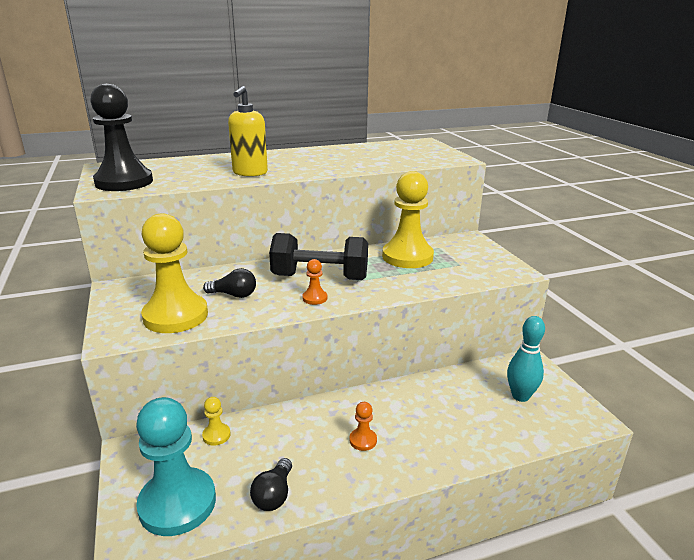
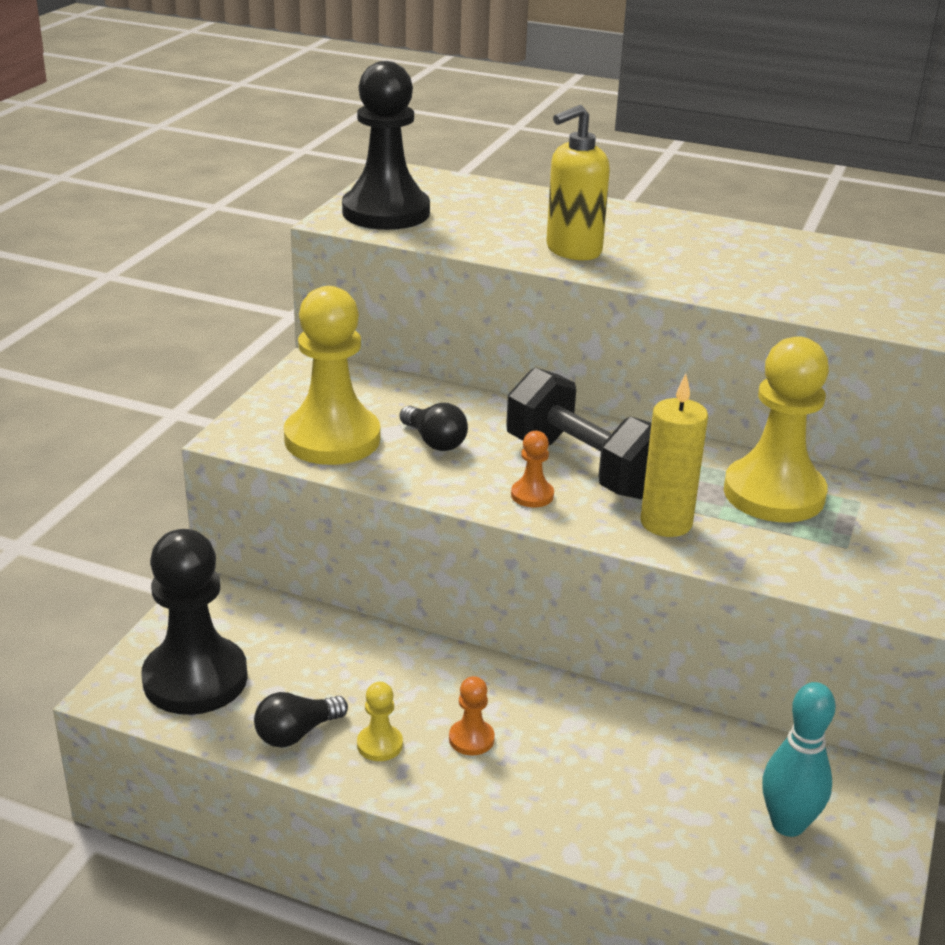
camera: 40 degrees right, 5 degrees up
(177, 503) = (195, 679): turquoise pawn -> black pawn
(216, 435) = (310, 629): yellow pawn -> yellow pawn (379, 744)
(386, 284) = (666, 523): none -> yellow candle

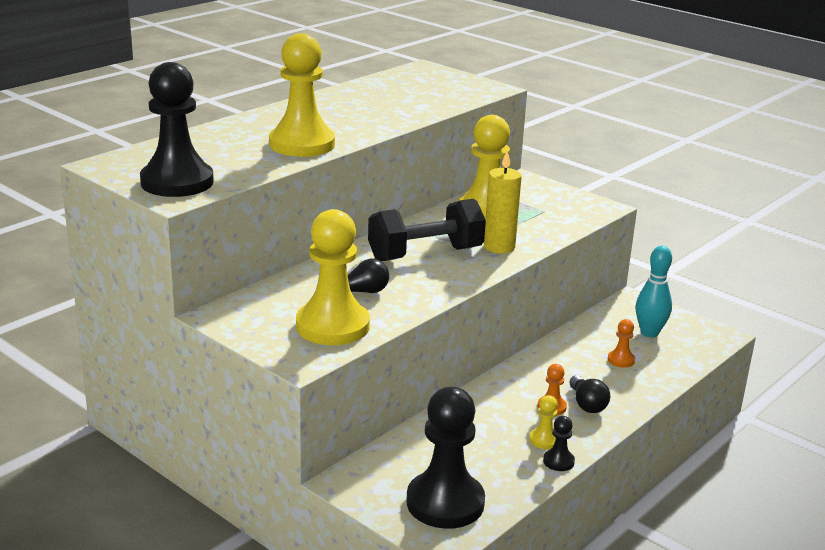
camera: 70 degrees left, 5 degrees down
(296, 733) = (521, 469): black light bulb -> black light bulb (587, 404)
(332, 767) = (558, 461): none -> black pawn
(532, 495) = (448, 276): orange pawn -> orange pawn (621, 360)
(573, 251) = (302, 144): yellow soap dispenser -> yellow pawn

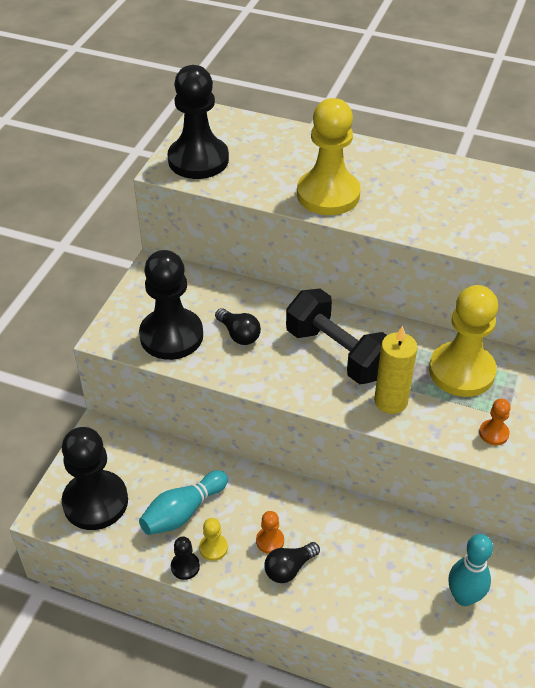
camera: 70 degrees right, 20 degrees up
(332, 326) = (171, 336): yellow pawn -> black pawn
(491, 448) = (183, 512): none -> turquoise bowling pin
(621, 360) = (389, 581): orange pawn -> orange pawn (493, 433)

